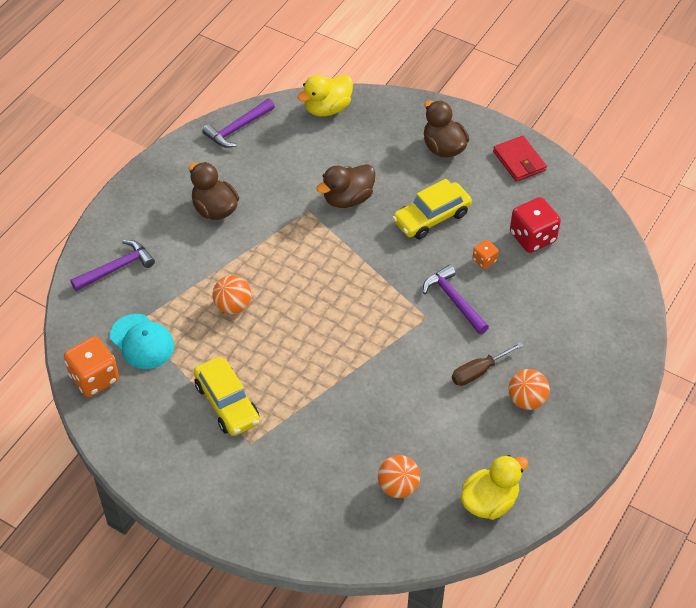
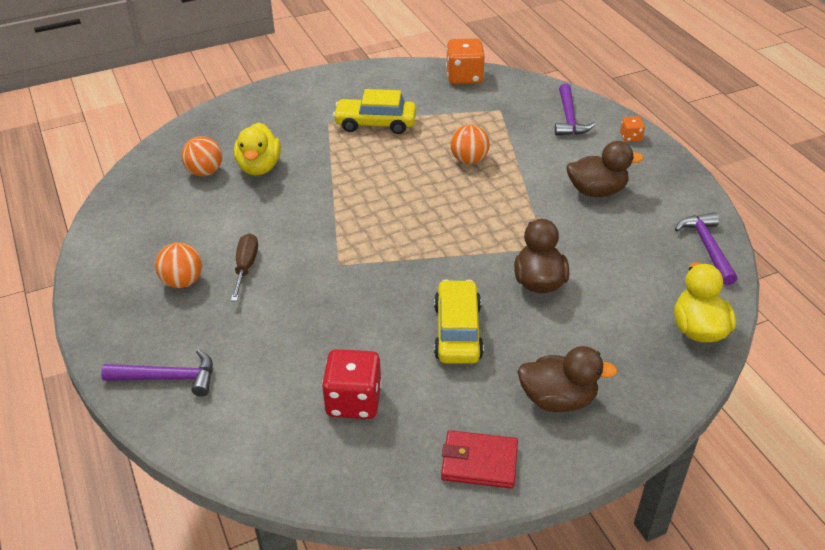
camera: 125 degrees right, 10 degrees down
(142, 342) = (477, 106): turquoise cap -> none
(454, 300) = (338, 292): purple hammer -> purple hammer (168, 378)
(484, 260) = (362, 342): orange dice -> orange dice (630, 137)
(489, 501) = (131, 211): yellow duck -> yellow duck (259, 167)

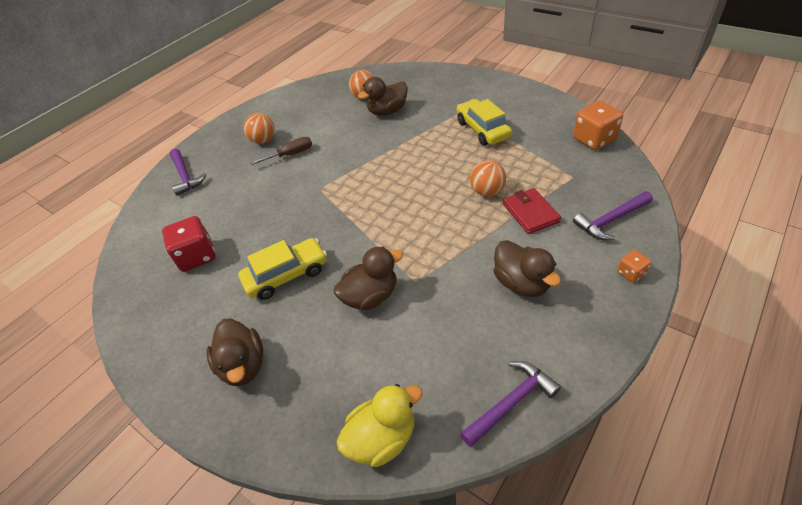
camera: 65 degrees right, 5 degrees up
(259, 167) = (387, 111): yellow duck -> brown duck
(479, 462) = (164, 345): red wallet -> red wallet (530, 213)

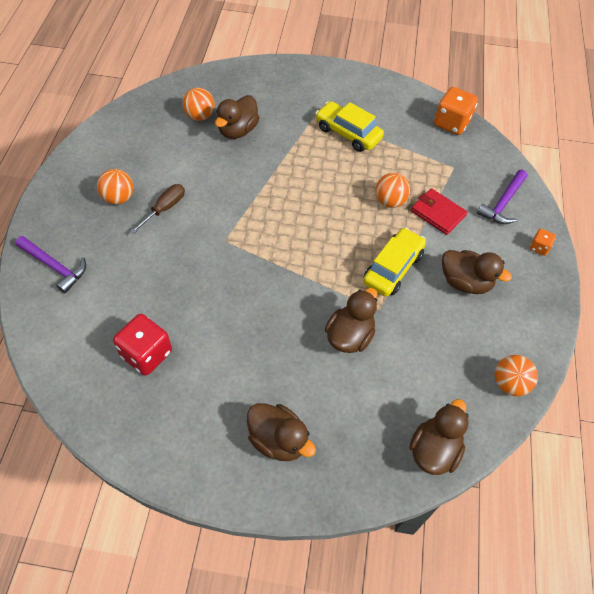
camera: 35 degrees left, 10 degrees up
(286, 275) = (257, 342): yellow car -> yellow car (392, 268)
(382, 438) = (434, 450): yellow duck -> brown duck
(511, 402) = (509, 383): purple hammer -> orange ball

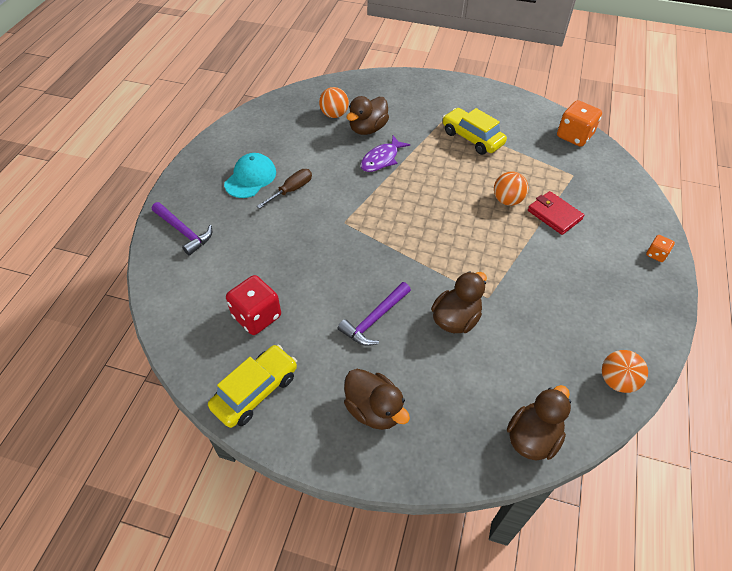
camera: 10 degrees right, 5 degrees down
(118, 198) = (250, 178): orange ball -> turquoise cap
(256, 165) = (381, 159): none -> purple fish
(392, 268) = (505, 260): yellow car -> yellow car (255, 391)
(465, 282) = (577, 280): brown duck -> none
(503, 203) = (621, 211): purple hammer -> purple hammer (374, 319)

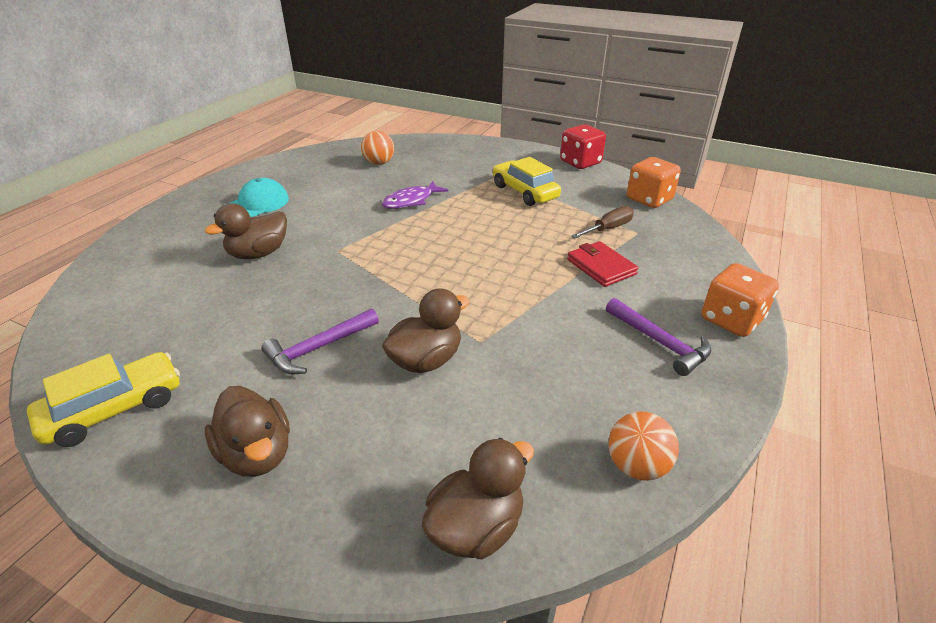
camera: 10 degrees right, 15 degrees down
(184, 232) = (151, 242): purple hammer -> purple hammer (660, 342)
(257, 316) = (174, 328): red dice -> red dice (580, 162)
(291, 190) = (294, 218): brown screwdriver -> brown screwdriver (608, 229)
(368, 129) = (409, 176): brown duck -> brown duck (258, 253)
(507, 200) = (545, 248): orange ball -> none
(656, 254) = (731, 320): orange dice -> orange dice, size x1.96

